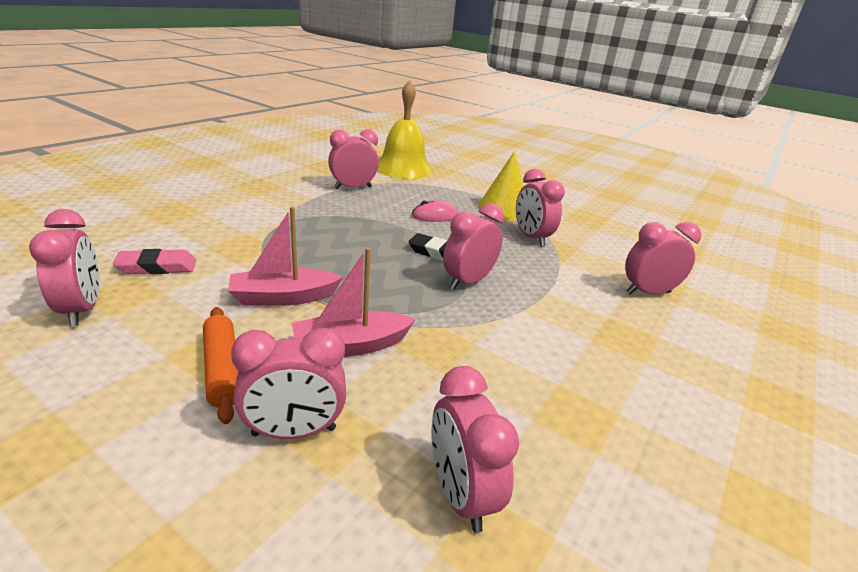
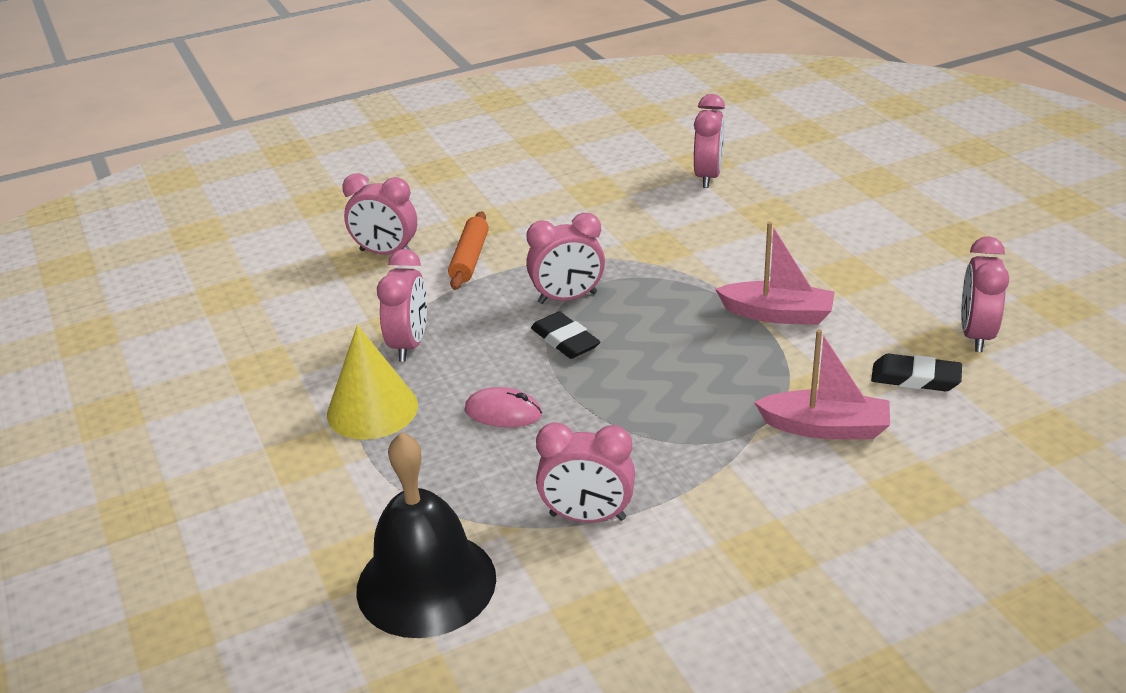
camera: 145 degrees left, 5 degrees up
(157, 267) = (915, 378): pink eraser -> black eraser
(222, 369) = (841, 262): orange rolling pin -> orange rolling pin (469, 259)
(294, 432) = (795, 218): pink clock -> none
(351, 345) = (731, 260): pink boat -> pink boat (825, 428)
(403, 168) = (426, 583): yellow bell -> black bell

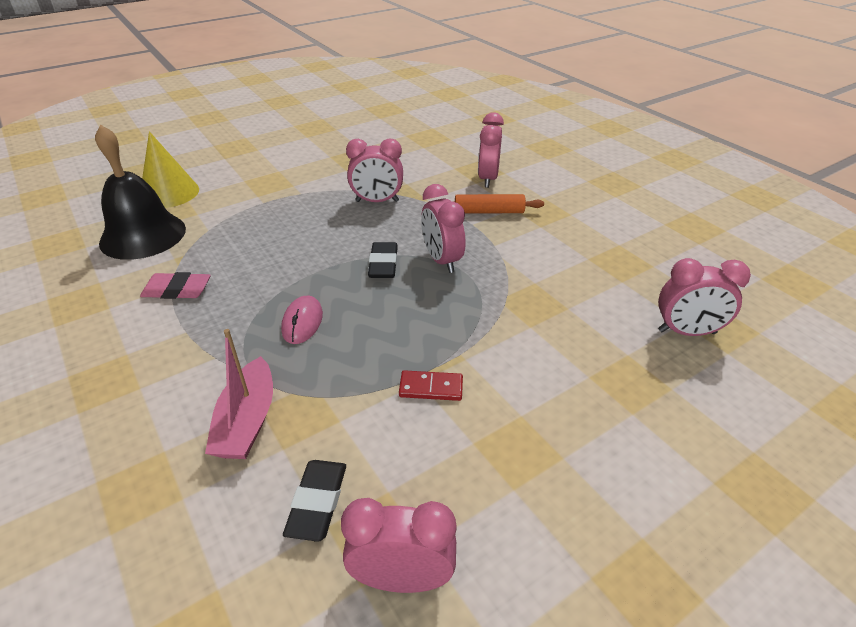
camera: 80 degrees right, 5 degrees up
(372, 409) = (308, 198): yellow cone -> yellow cone (169, 193)
(503, 412) = (298, 245): pink mouse -> pink mouse (302, 322)
(565, 340) = (383, 264): black eraser -> black eraser turned 45 degrees counterclockwise
(587, 517) = (177, 290): pink clock -> pink eraser
(777, 314) = (431, 388): pink boat -> red domino

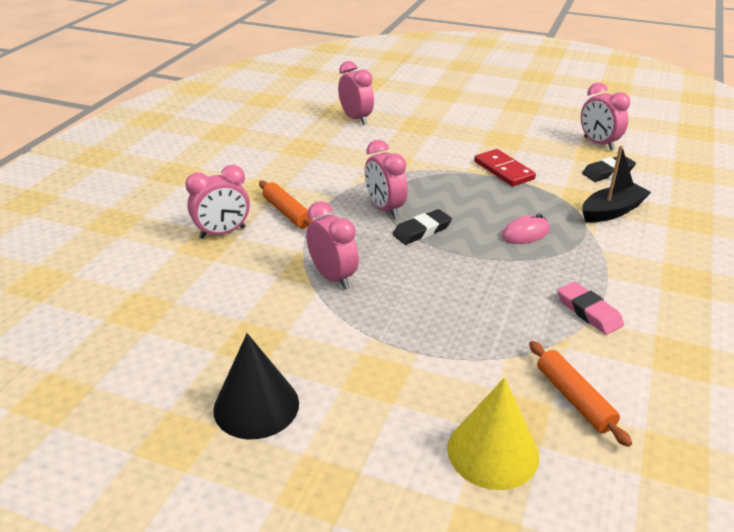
camera: 125 degrees left, 5 degrees down
(143, 235) = (574, 399): black bell -> orange rolling pin
(247, 421) = (612, 211): pink boat -> black boat
(304, 147) = (256, 406): none -> black cone
(431, 388) = (504, 170): red domino -> red domino, size x1.51
(442, 260) = (385, 209): pink clock -> pink clock turned 120 degrees clockwise

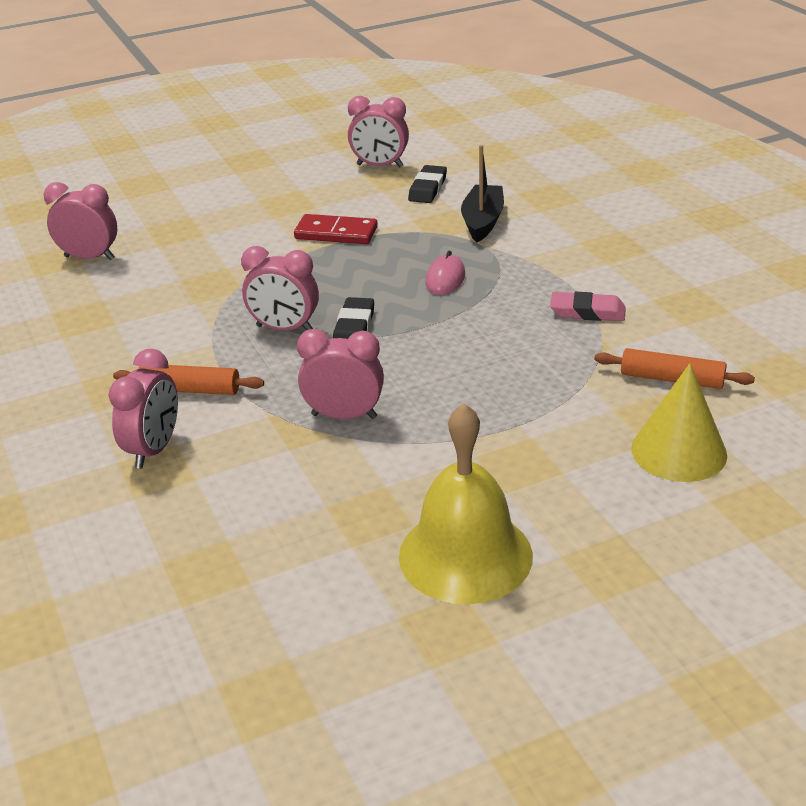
camera: 45 degrees left, 0 degrees up
(256, 406) = (465, 555): black cone -> yellow bell

